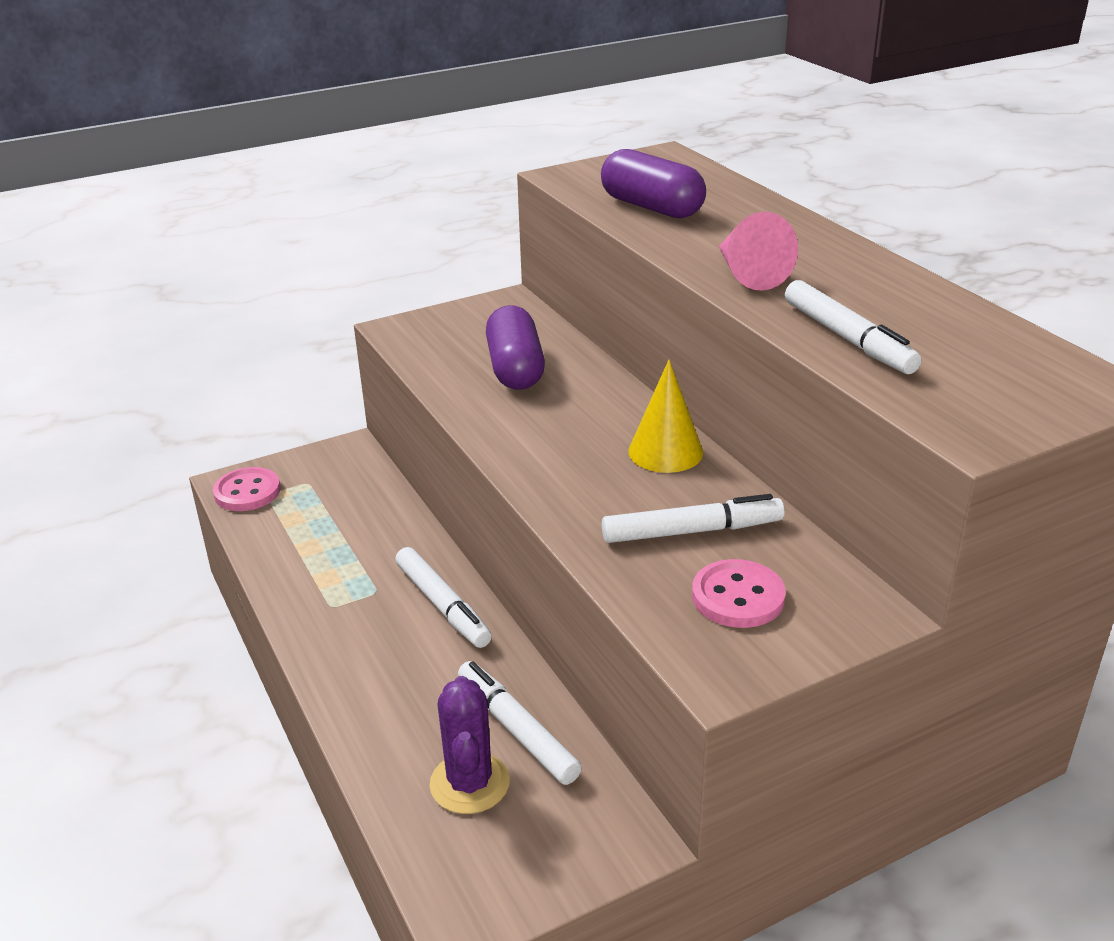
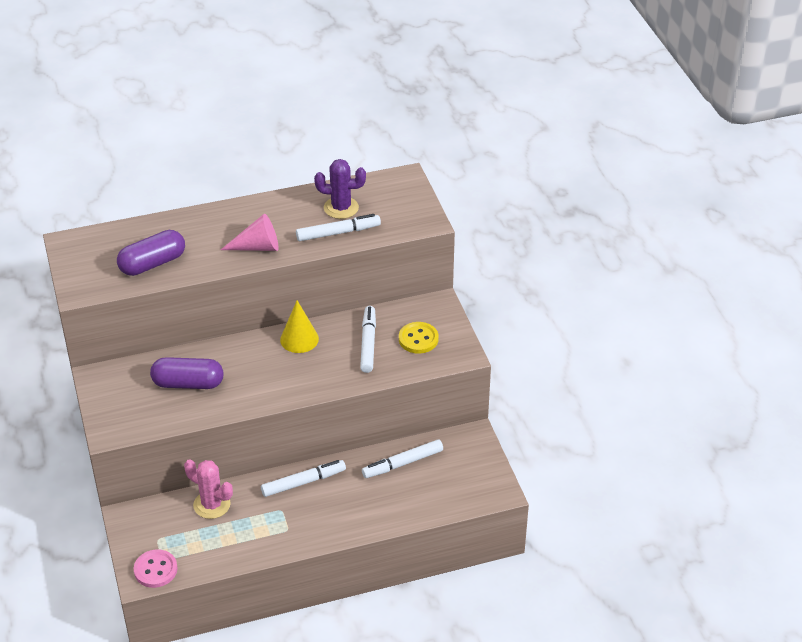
camera: 80 degrees left, 10 degrees up
(379, 518) = (212, 505): none -> pink cactus
(469, 783) = (431, 483): purple cactus -> purple cactus (341, 208)
(738, 597) = (418, 339): pink button -> yellow button

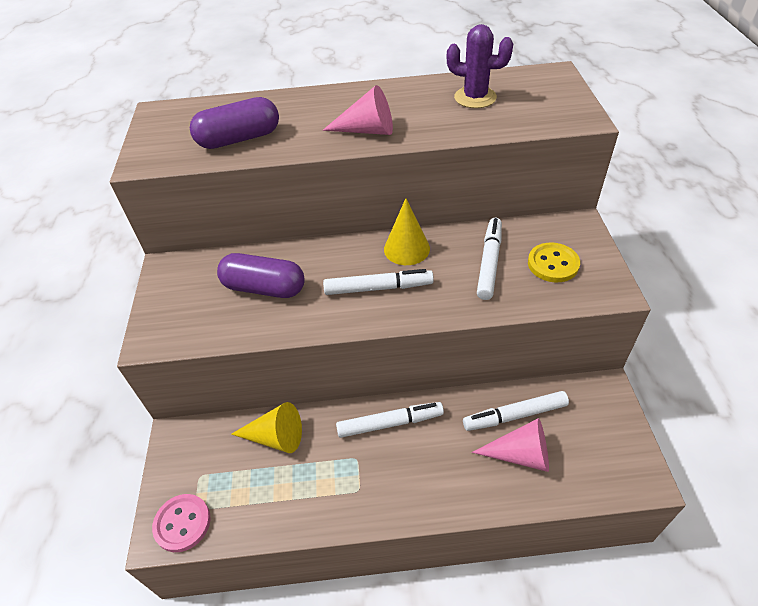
camera: 15 degrees right, 5 degrees up
(212, 505) = (276, 437): pink cactus -> yellow cone
(338, 233) = (468, 122): white marker -> white marker (378, 288)
(409, 489) = (520, 455): none -> pink cone

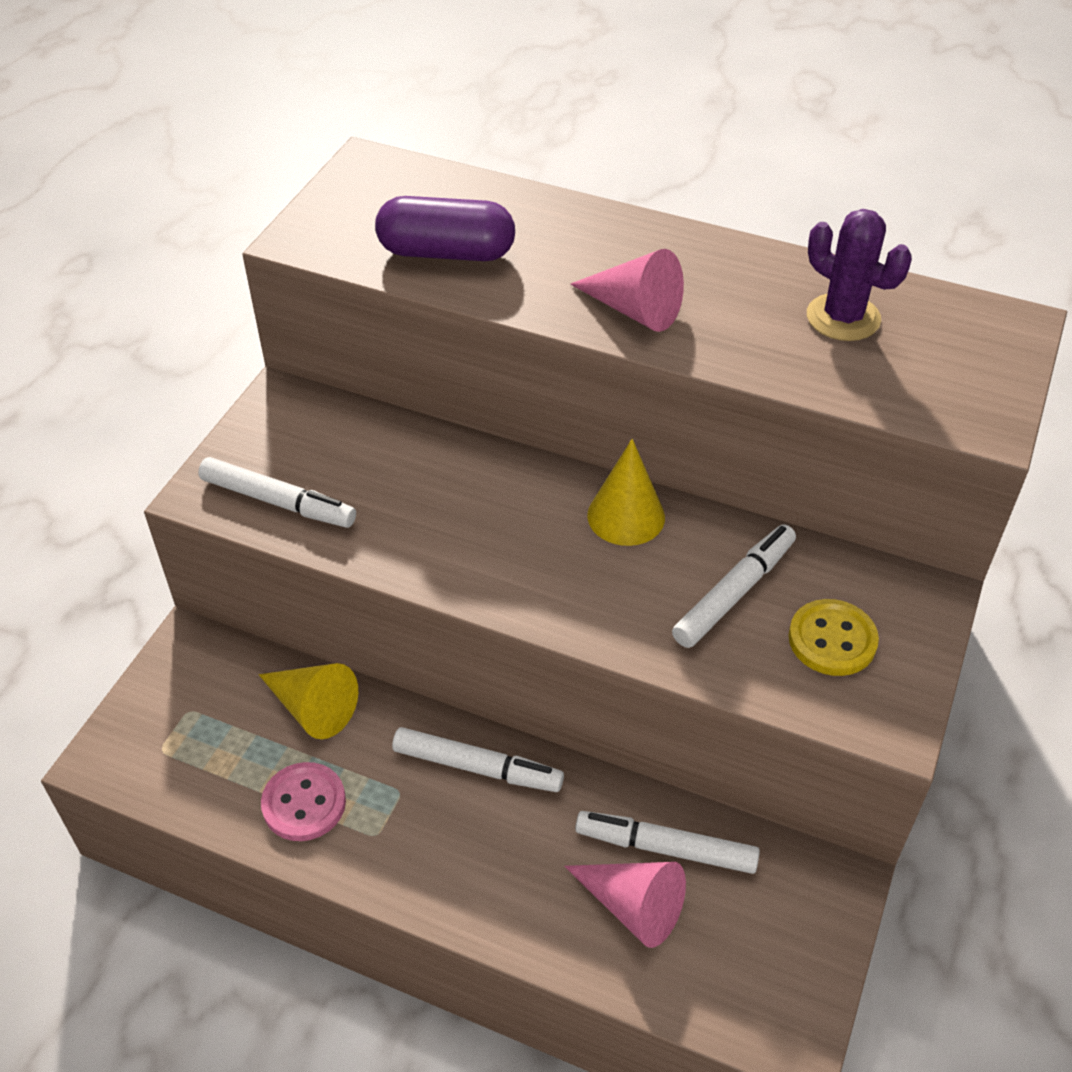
camera: 25 degrees right, 0 degrees up
(182, 523) = (135, 760): pink button -> pink button (304, 803)
(264, 288) = (388, 486): purple capsule -> none
(378, 288) = (542, 557): white marker -> white marker (278, 501)

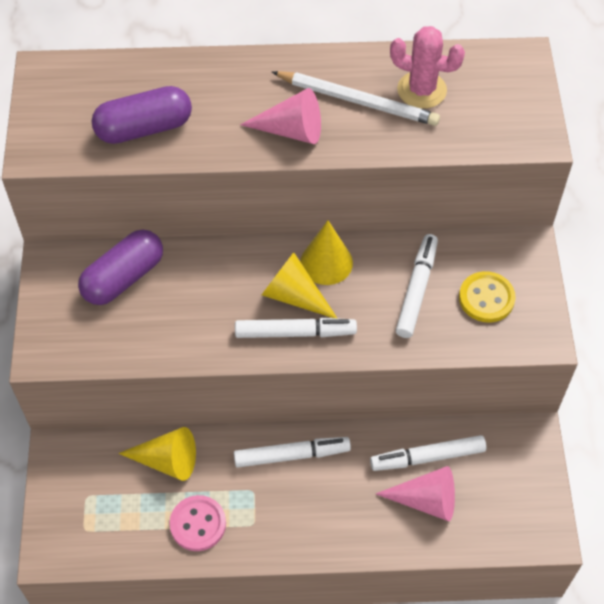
camera: 25 degrees left, 10 degrees up
(278, 501) = (97, 339): white marker -> white marker (295, 332)
(354, 444) = (123, 277): none -> purple capsule
(559, 540) = (294, 295): none -> yellow cone
(744, 304) = (357, 101): none -> white pencil
(843, 318) = (421, 90): purple cactus -> pink cactus

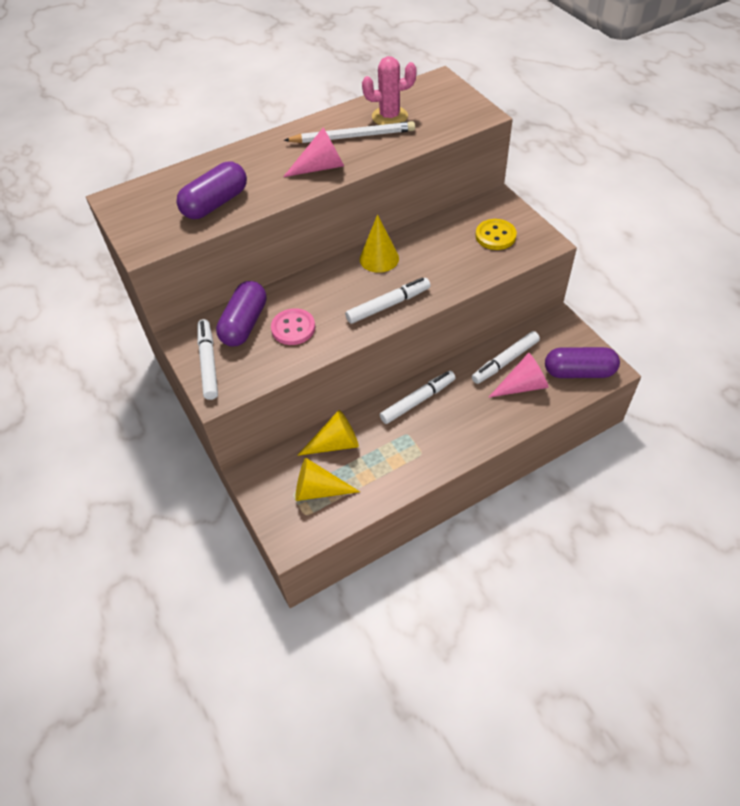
camera: 25 degrees left, 5 degrees down
(198, 524) = (384, 471): pink button -> pink button (293, 328)
(294, 295) = (371, 285): yellow cone -> yellow cone (318, 490)
(416, 290) = (448, 249): white marker -> white marker (208, 363)
(507, 518) = (579, 372): none -> purple capsule

